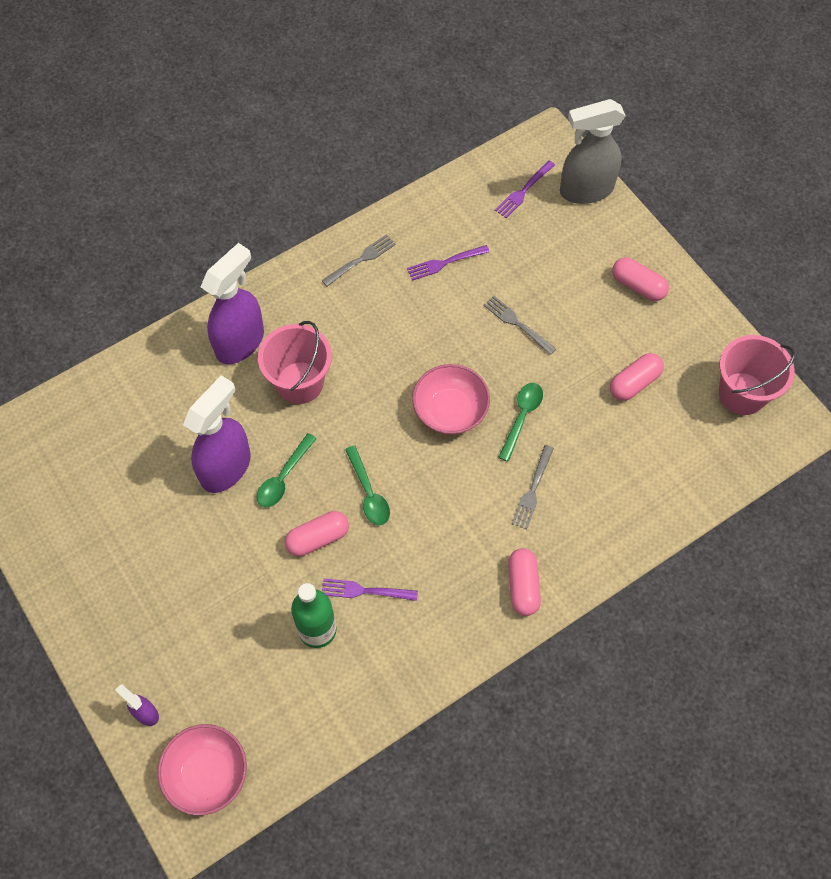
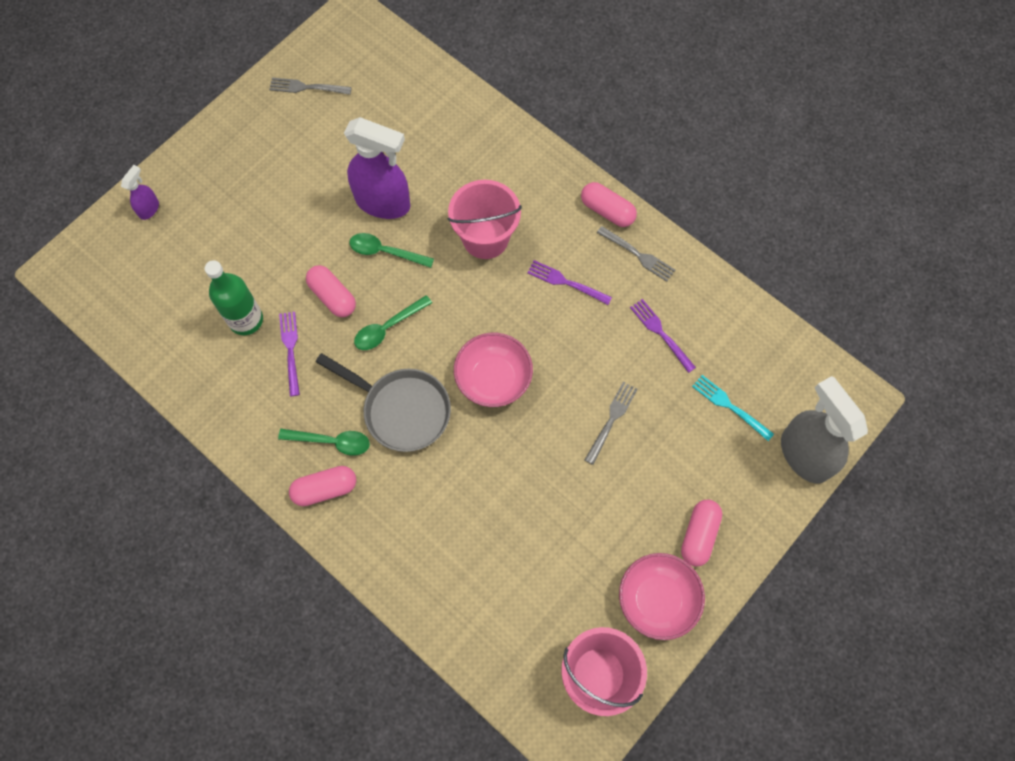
camera: 75 degrees right, 5 degrees up
(207, 774) = (106, 270): pink bowl -> pink bowl (657, 599)
(240, 342) = (513, 177): purple spray bottle -> none
(459, 498) = (401, 410): none -> grey pan
(522, 417) = (505, 448): green spoon -> green spoon (331, 442)
(523, 191) = (778, 390): purple fork -> purple fork (566, 282)
(528, 230) = (730, 406): none -> turquoise fork
(532, 490) = (428, 476): grey fork -> grey fork (307, 87)
(634, 382) = (577, 554): pink capsule -> pink capsule (607, 211)

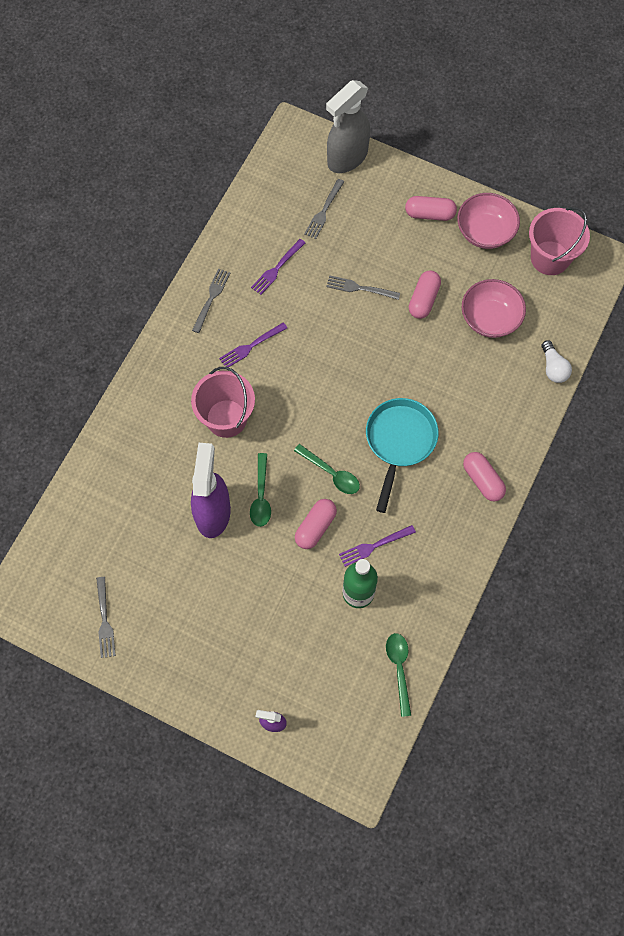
camera: 105 degrees left, 0 degrees up
(331, 442) = (443, 487): green spoon -> green spoon (399, 669)
(401, 410) = (399, 441): grey pan -> turquoise pan
(441, 623) = (553, 368): none -> white light bulb
(493, 379) = (352, 380): pink bowl -> pink bowl (490, 318)
(566, 282) = (251, 346): purple fork -> purple fork turned 45 degrees clockwise
(607, 211) = (175, 329): pink capsule -> pink capsule (423, 299)
(730, 406) = (324, 211): turquoise fork -> grey fork

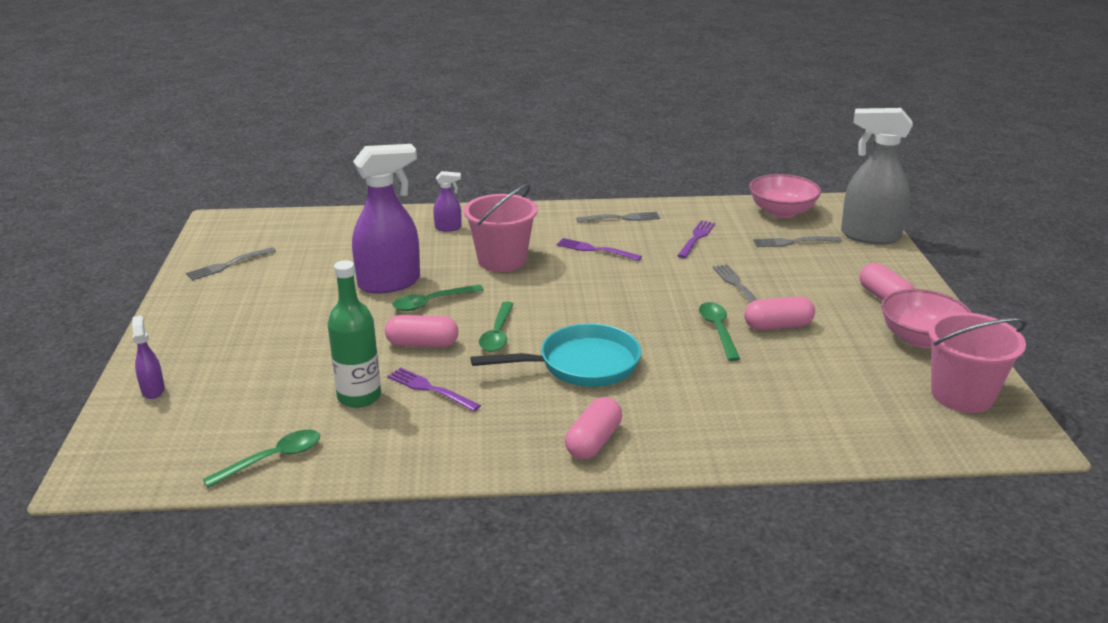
camera: 60 degrees right, 40 degrees down
(145, 430) = (448, 228): none -> purple spray bottle
(277, 268) = (696, 238): purple fork -> purple fork turned 105 degrees clockwise
(407, 337) = (718, 330): none -> green spoon
(490, 318) = (817, 377): pink bowl -> pink bowl (782, 212)
(553, 368) = (817, 448): white light bulb -> none

